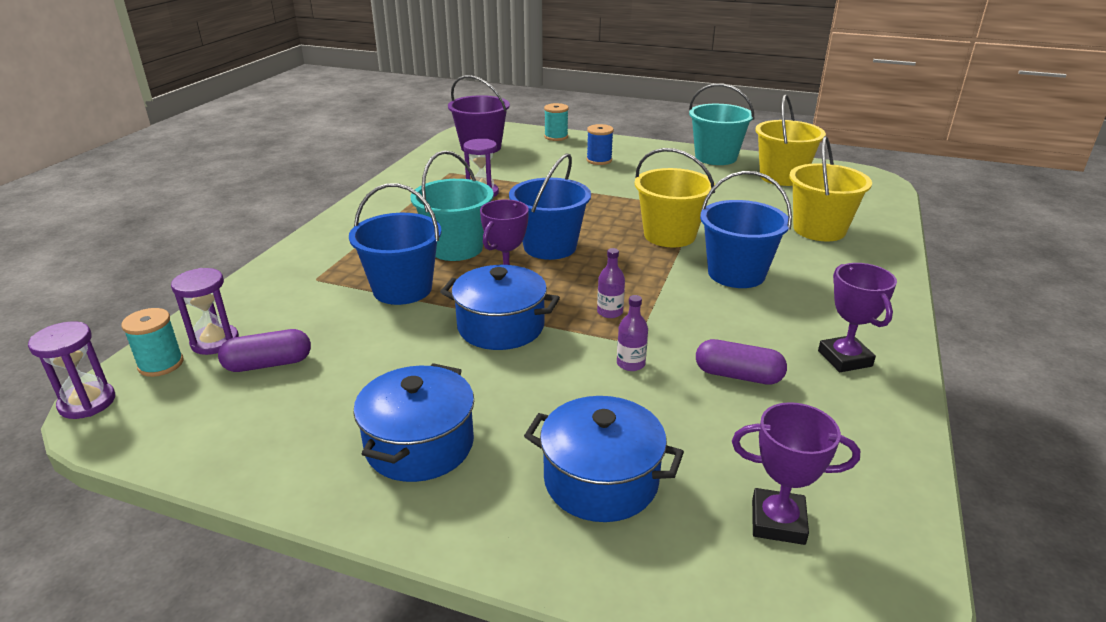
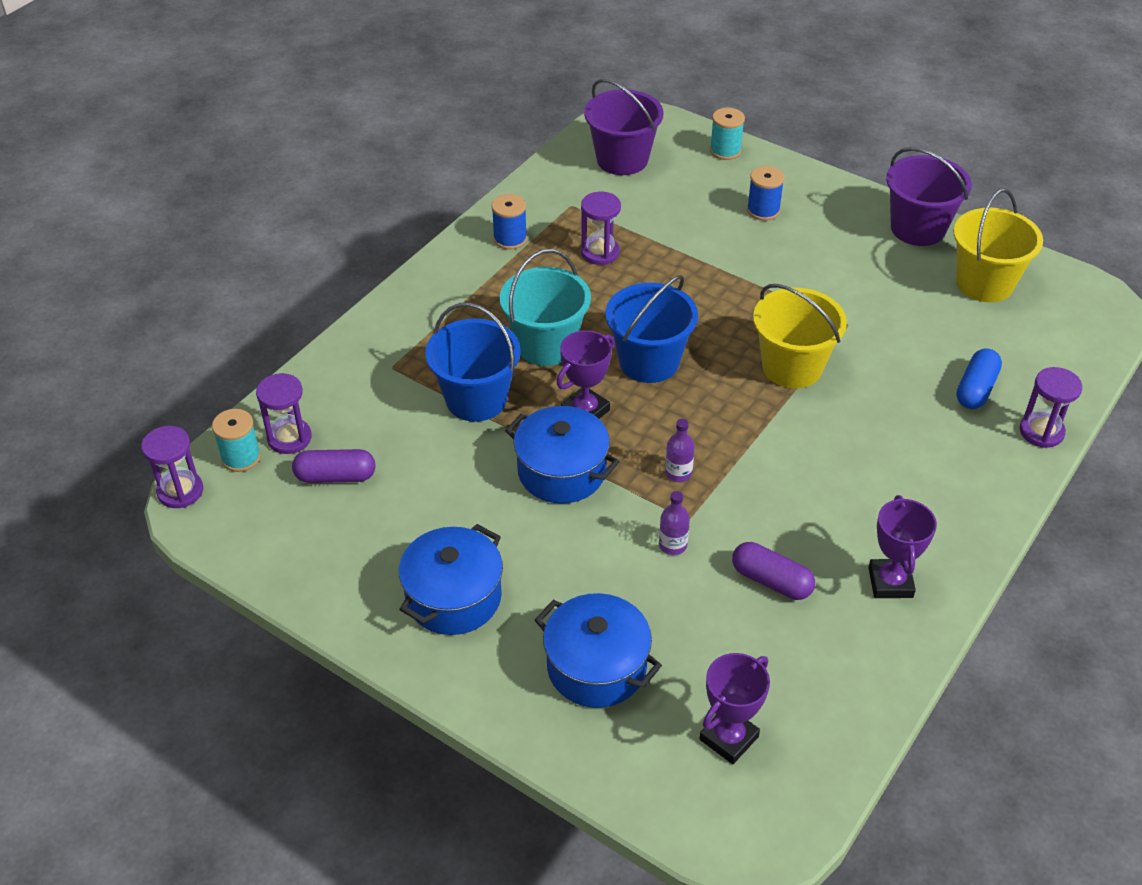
camera: 15 degrees right, 15 degrees up
(405, 194) = (510, 239): none -> blue spool
(715, 157) = (918, 228): turquoise bucket -> purple bucket
(736, 274) = (839, 443): blue bucket -> none
(778, 521) = (729, 738): purple trophy -> purple trophy turned 75 degrees counterclockwise
(819, 230) = (976, 389): yellow bucket -> blue capsule
(887, 246) = (1041, 432): none -> purple hourglass

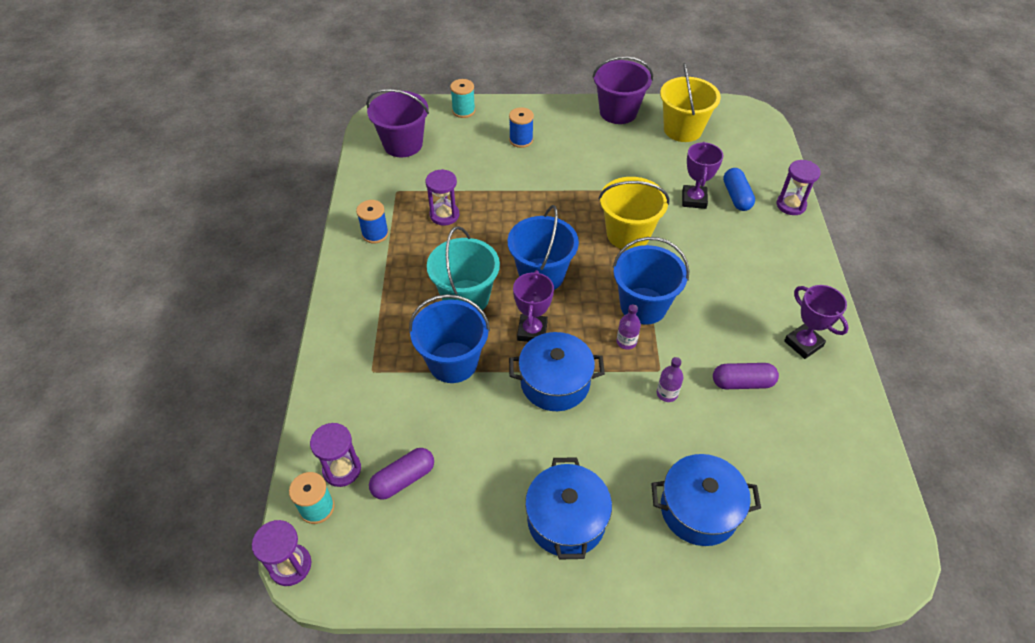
camera: 35 degrees left, 5 degrees up
(729, 738) = (815, 506): purple trophy -> purple trophy (694, 199)
(734, 448) = (643, 306): none -> blue bucket

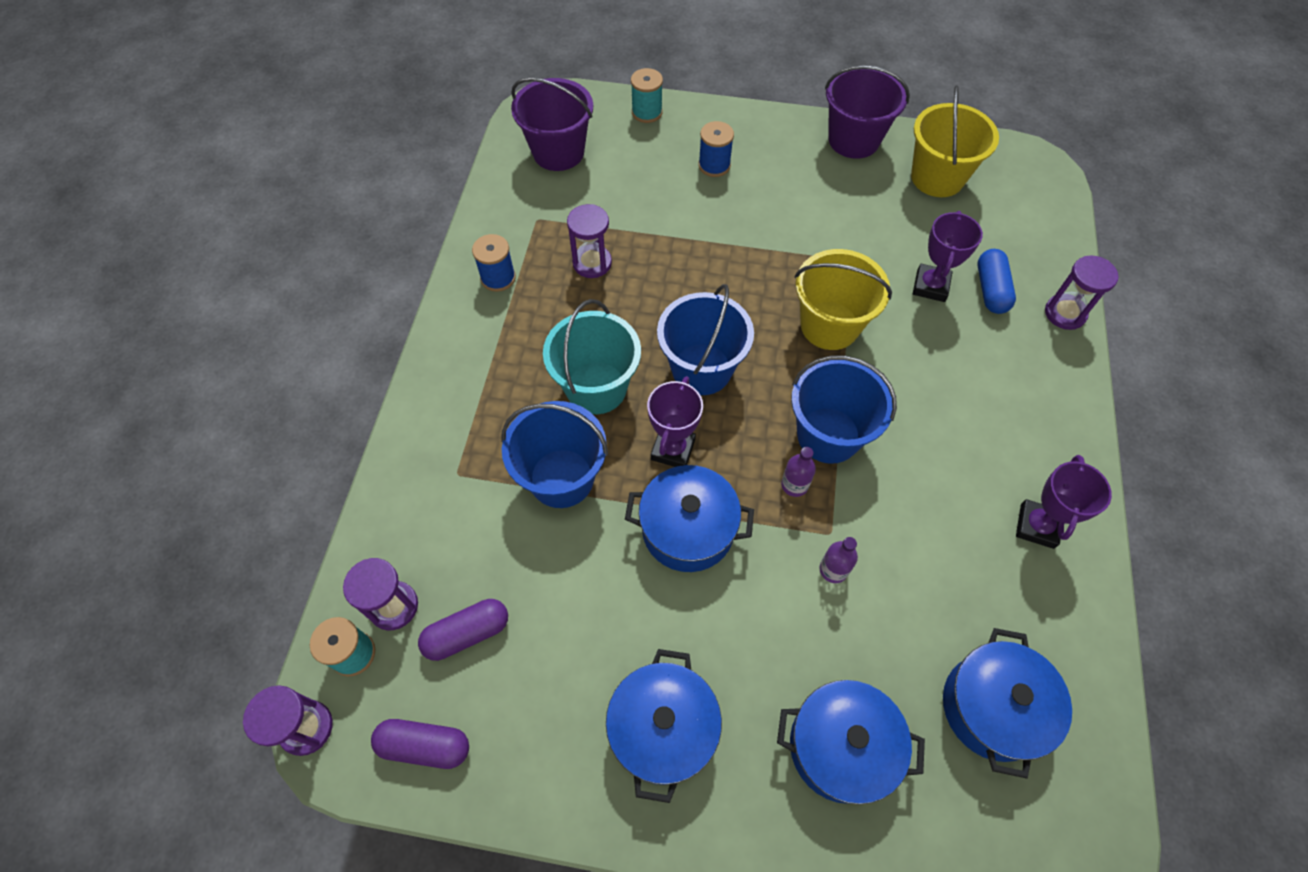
camera: 10 degrees right, 10 degrees up
(742, 383) = (939, 570): purple capsule -> purple capsule (425, 745)
(799, 466) = (992, 707): none -> blue pot
(803, 343) = (1037, 526): purple trophy -> purple trophy turned 45 degrees clockwise

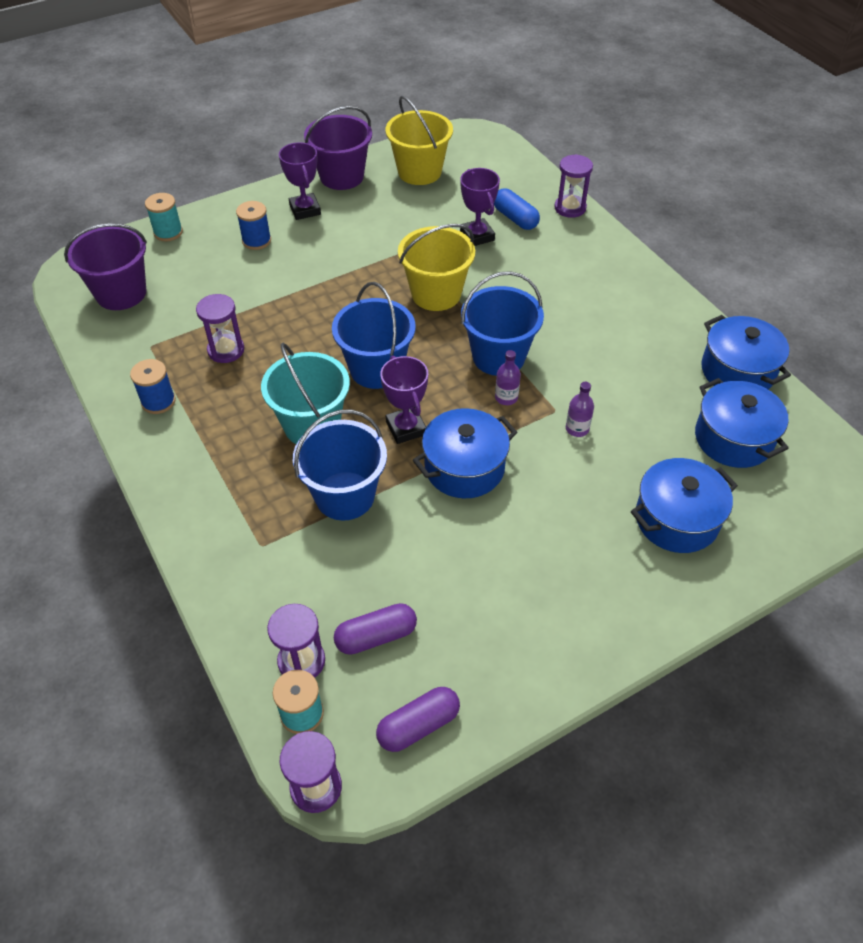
camera: 40 degrees left, 10 degrees down
(467, 633) = (376, 636): purple capsule -> purple capsule turned 45 degrees clockwise
(663, 729) = (566, 590): blue pot -> blue pot (737, 371)
(1037, 526) = (664, 330): purple trophy -> purple trophy (305, 210)

